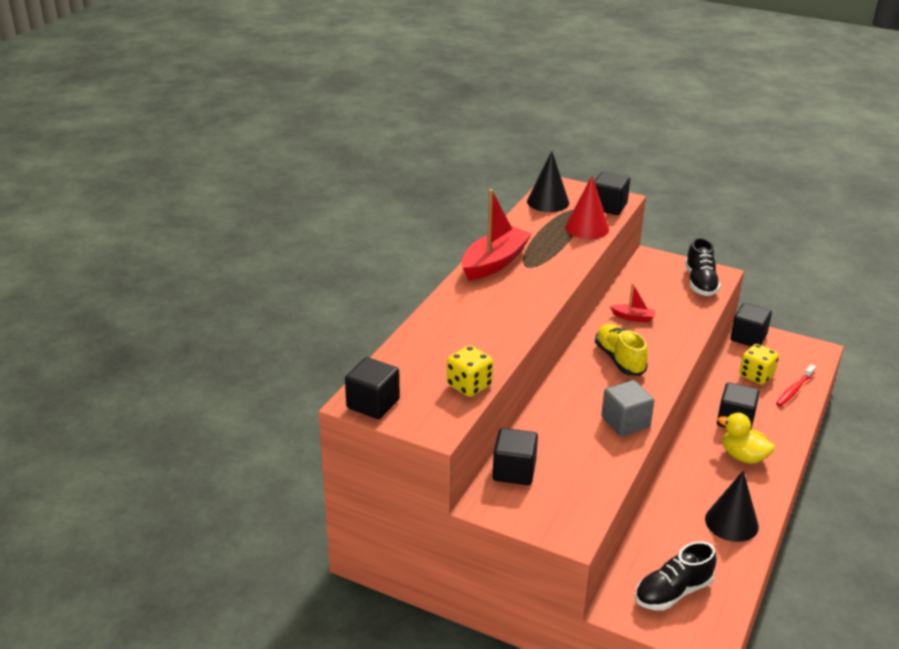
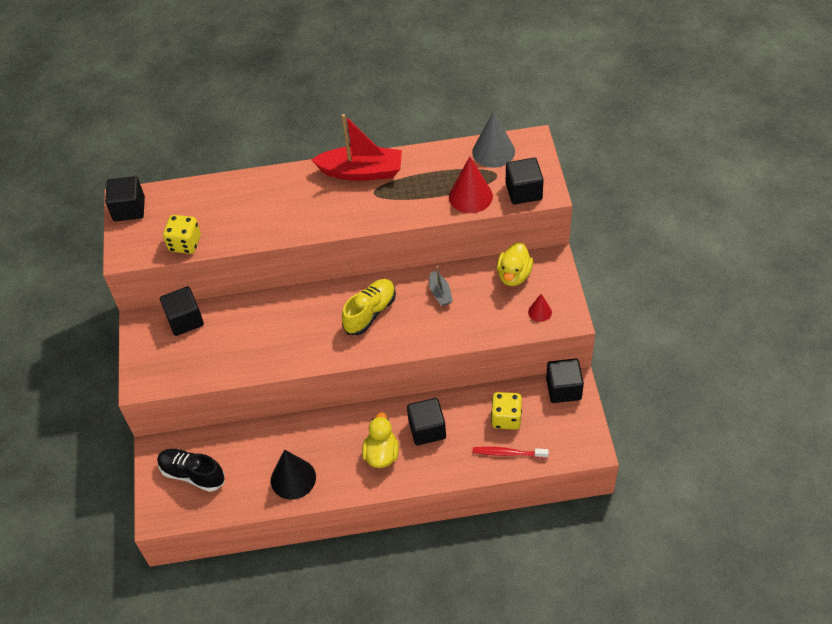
camera: 60 degrees right, 20 degrees up
(548, 202) = (493, 151): black cone -> grey cone
(625, 422) = (289, 354): grey cube -> none
(633, 317) = (440, 293): red boat -> grey boat
(649, 278) = (514, 275): none -> yellow duck
(700, 283) = (540, 312): black shoe -> red cone

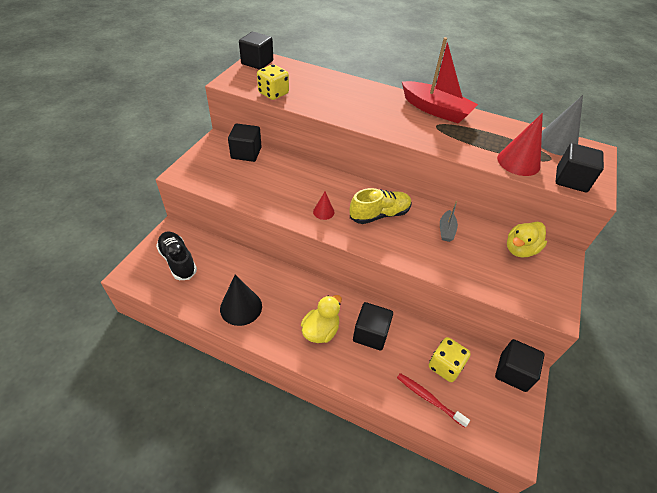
camera: 25 degrees right, 5 degrees down
(540, 312) = (529, 290): red cone -> red cone (323, 212)

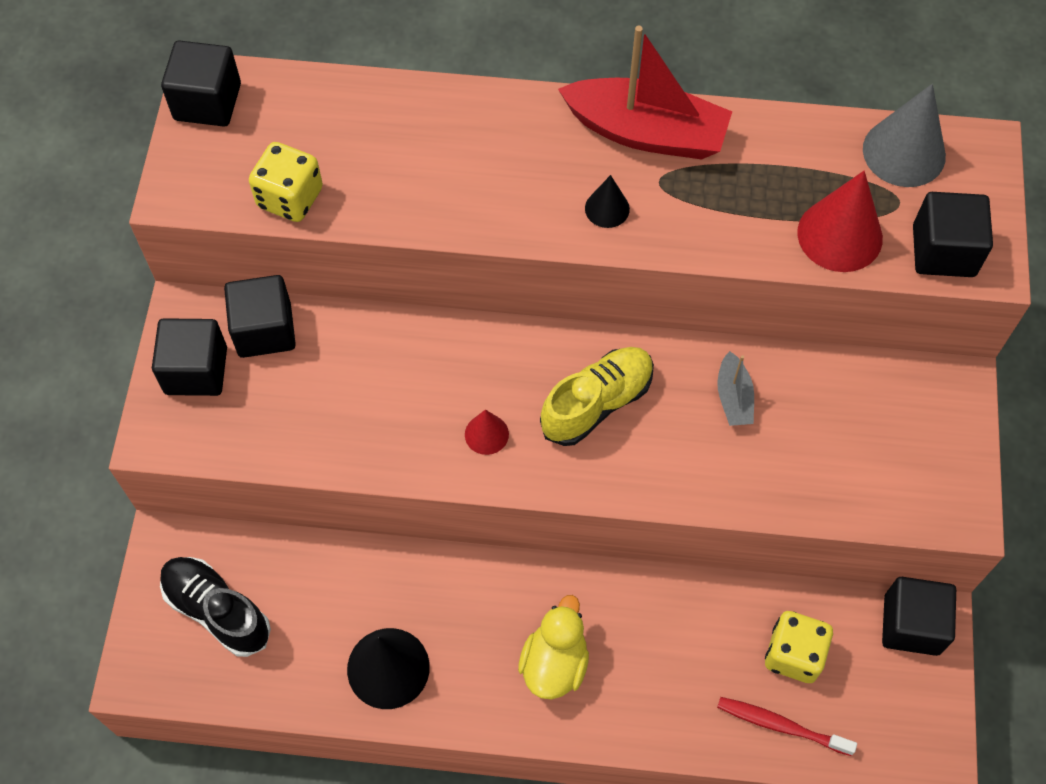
camera: 15 degrees left, 15 degrees up
(370, 334) = (646, 637): black cube -> black cube (196, 370)
(409, 128) = (607, 208): none -> black cone
(520, 249) = (878, 396): yellow duck -> none

